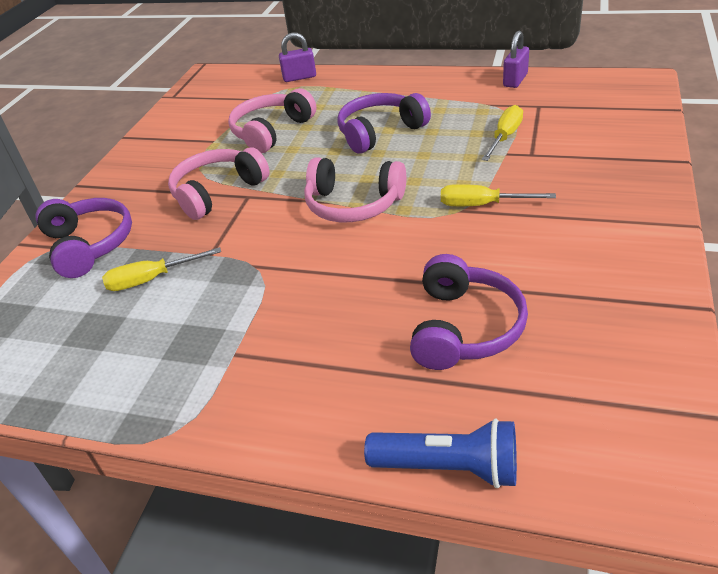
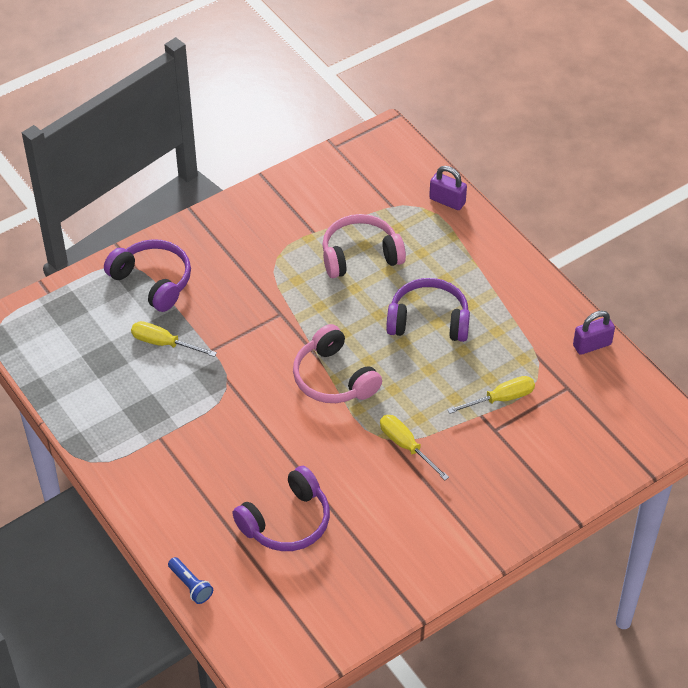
camera: 35 degrees right, 10 degrees up
(89, 245) = (153, 281): purple headphones -> purple headphones turned 60 degrees counterclockwise
(217, 192) = (266, 293): pink headphones -> none
(449, 467) = (190, 585): blue flashlight -> blue flashlight, size x0.61

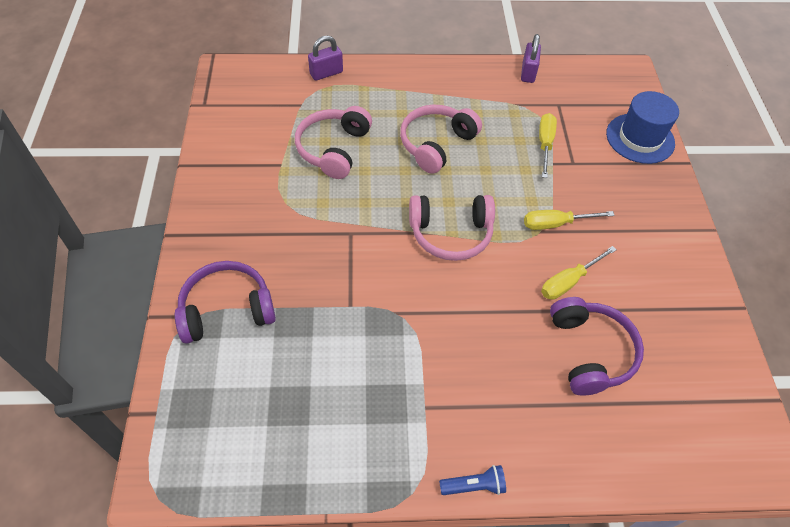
camera: 60 degrees left, 5 degrees up
(164, 343) = (311, 341): yellow screwdriver -> yellow screwdriver (569, 281)
(190, 585) = (627, 477): blue flashlight -> blue flashlight (474, 485)
(428, 320) = (436, 144): purple headphones -> pink headphones
(578, 470) = (640, 138): none -> blue hat

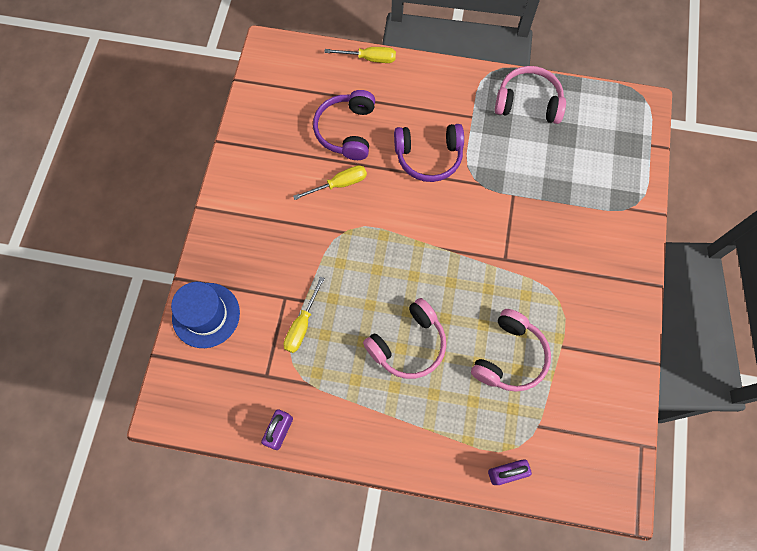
camera: 165 degrees left, 15 degrees up
(227, 309) = (607, 209): purple headphones -> purple headphones (428, 157)
(451, 234) = (420, 243): pink headphones -> pink headphones (528, 102)
(474, 485) = (452, 69): blue flashlight -> none
(556, 224) = (328, 236): yellow screwdriver -> yellow screwdriver (369, 58)

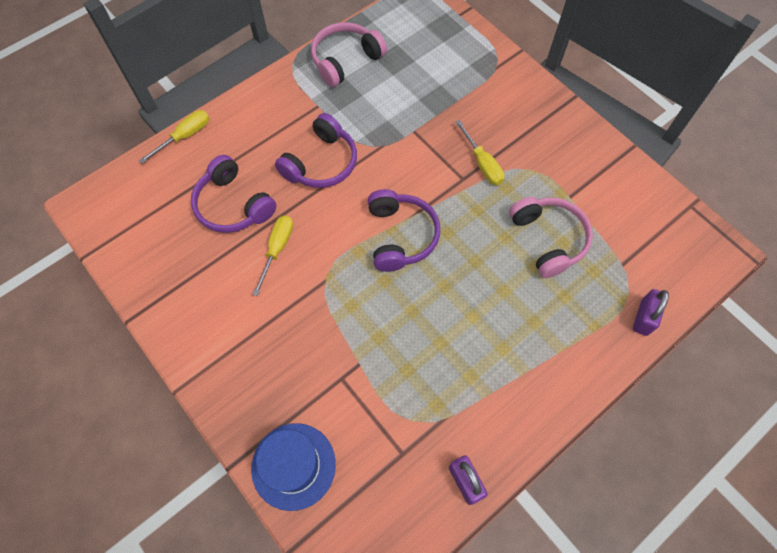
camera: 50 degrees left, 5 degrees down
(302, 325) = (381, 383): yellow screwdriver -> yellow screwdriver (482, 163)
(408, 345) = (474, 308): pink headphones -> none
(419, 253) = (401, 236): none -> purple headphones

